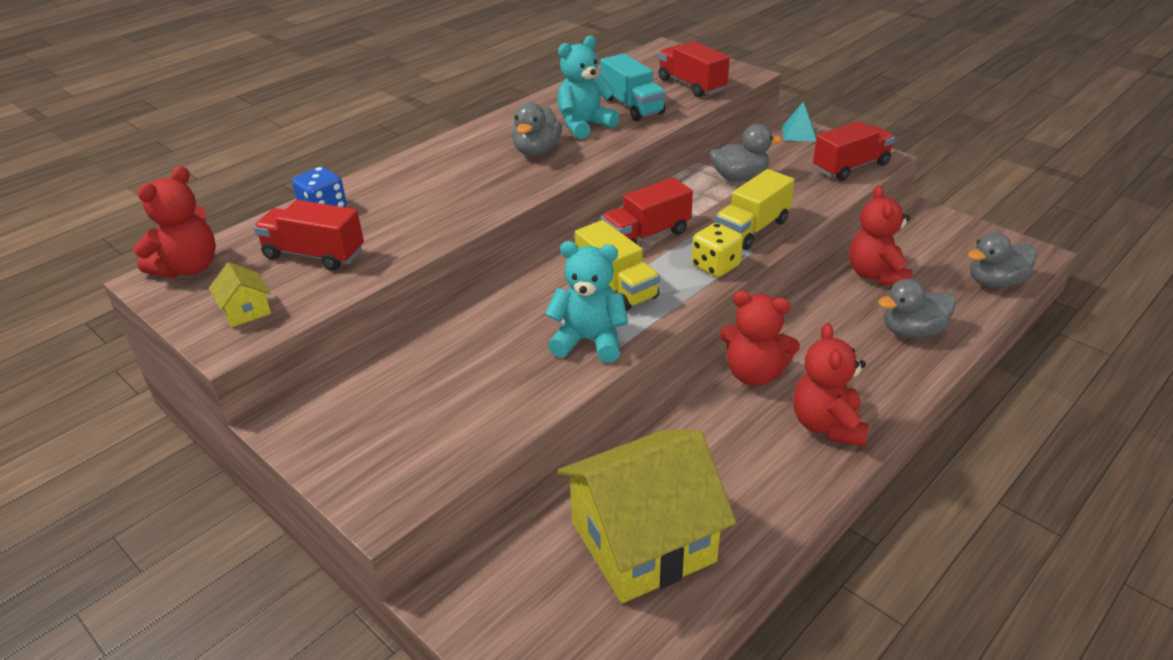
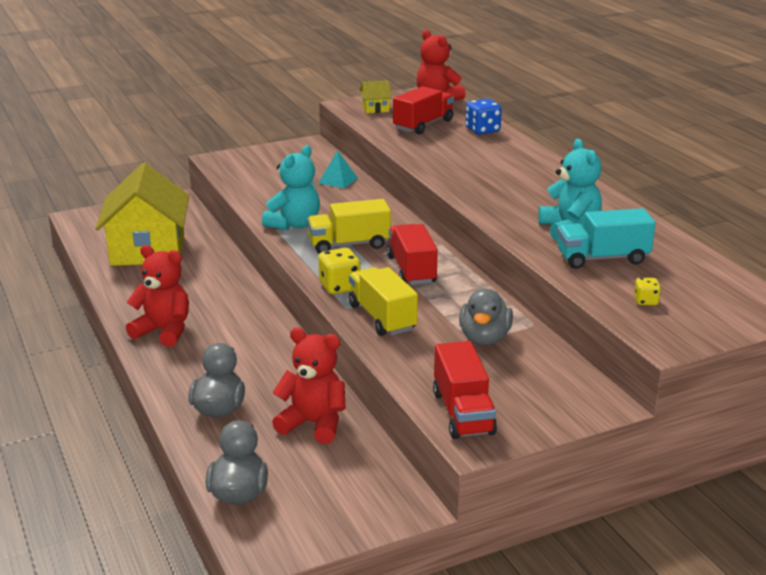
camera: 110 degrees right, 10 degrees down
(537, 151) = (528, 203): grey duck -> none
(691, 85) = (645, 301): red truck -> yellow dice
(754, 374) = (243, 320): red teddy bear -> none
(799, 133) = (571, 407): turquoise pyramid -> turquoise pyramid (338, 180)

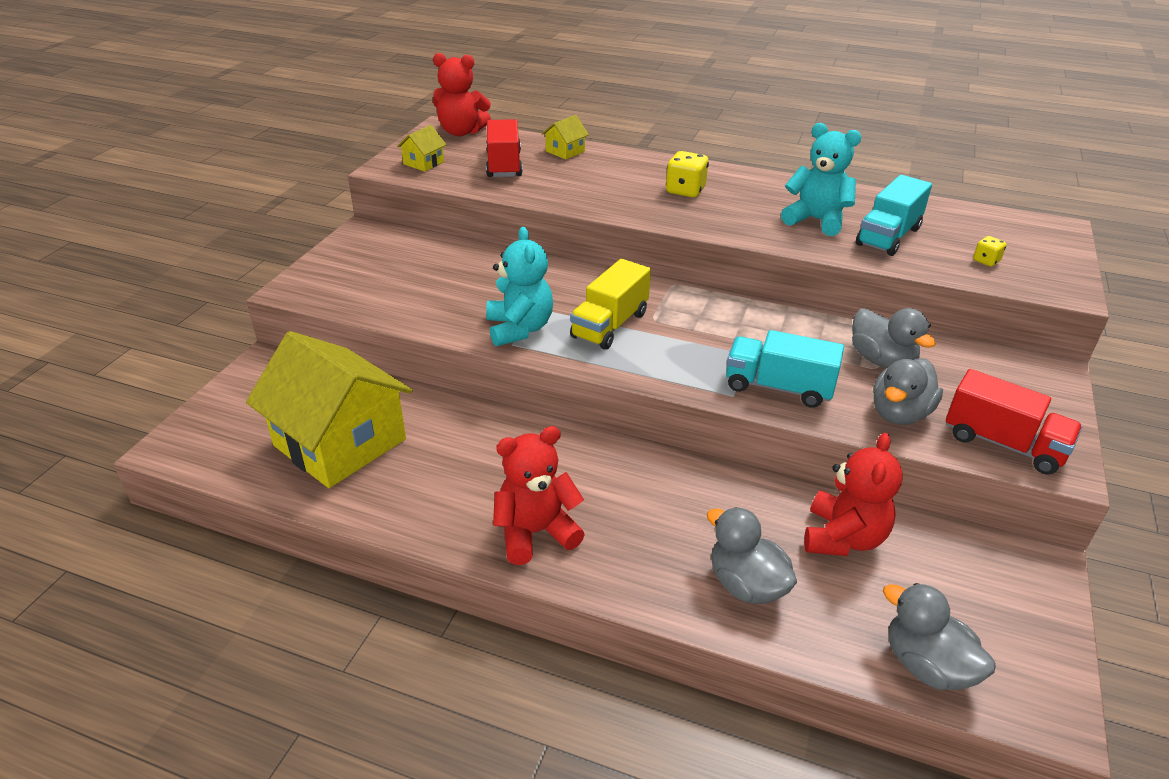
camera: 45 degrees left, 10 degrees up
(313, 424) = (843, 538): red teddy bear -> red teddy bear turned 135 degrees clockwise
(338, 180) = (470, 259): turquoise pyramid -> none
(339, 287) = (686, 376): yellow dice -> yellow dice (685, 191)
(382, 317) = (778, 387): yellow truck -> turquoise truck
(411, 270) = (708, 323): red truck -> none
(429, 366) = (899, 413): none -> grey duck
(482, 130) = (565, 151): blue dice -> yellow house

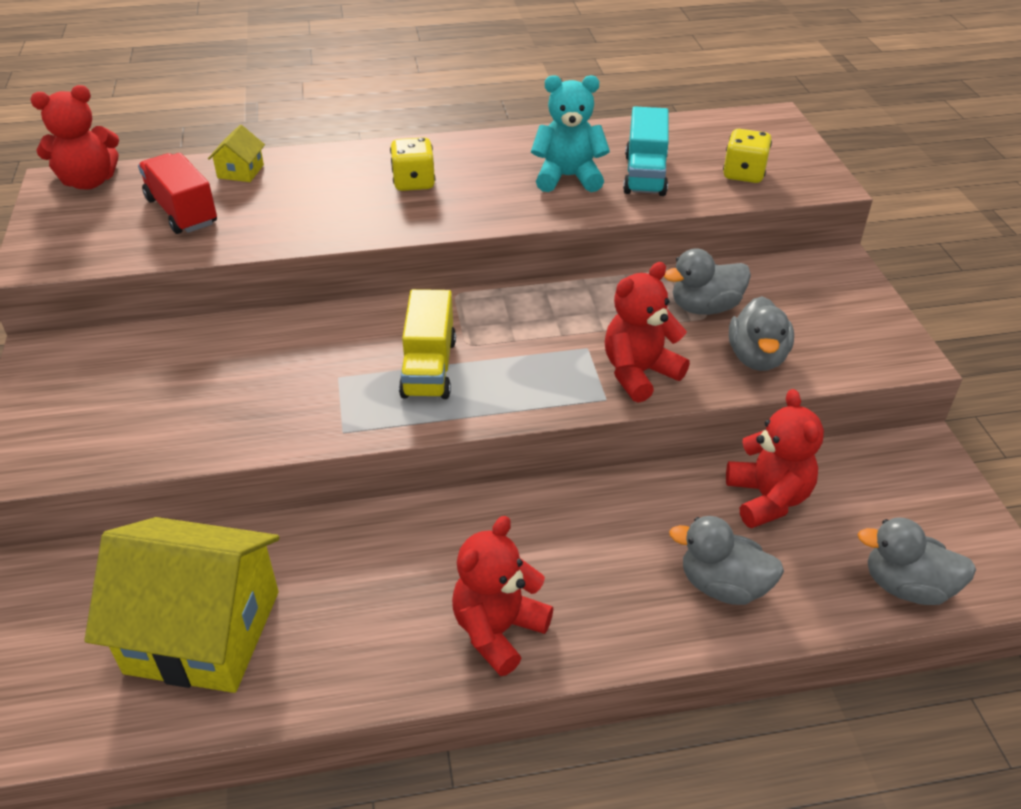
camera: 30 degrees left, 5 degrees up
(423, 163) = (77, 240): yellow house -> none
(519, 329) = (336, 410): turquoise teddy bear -> none
(778, 387) = (639, 373): turquoise truck -> red teddy bear
(881, 360) = (705, 307): grey duck -> grey duck turned 135 degrees clockwise
(986, 261) = (743, 174): yellow dice -> yellow dice, size x1.78
(1003, 443) = (853, 353): red truck -> none

